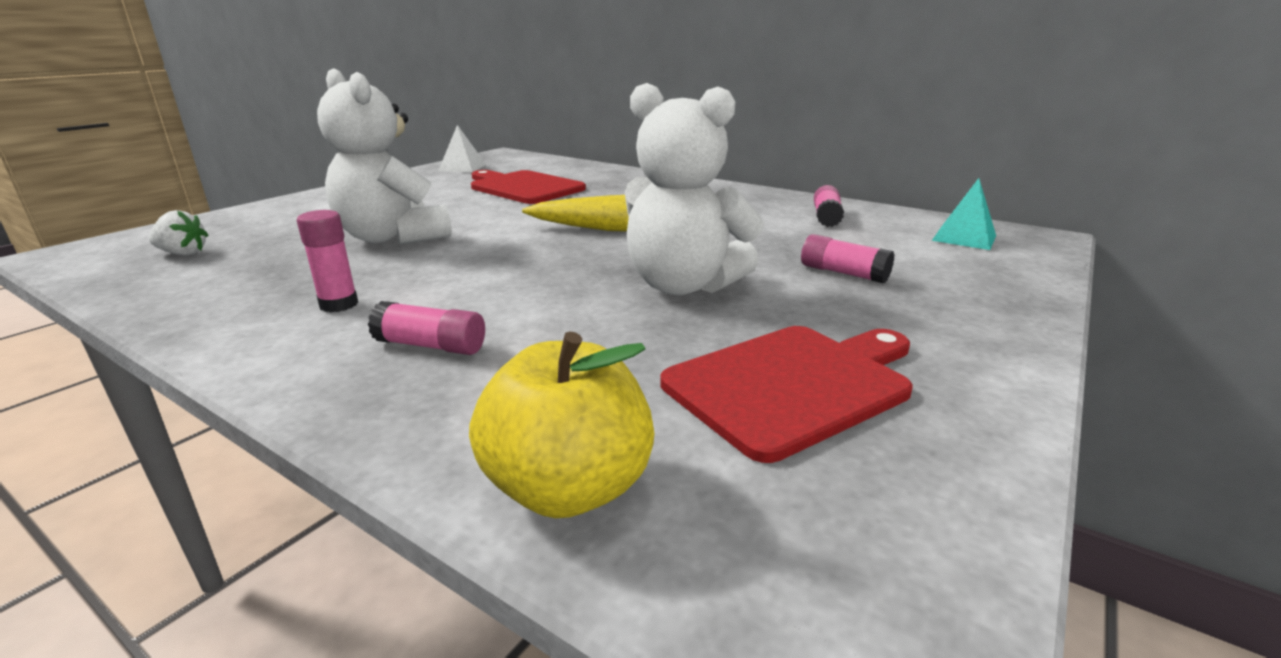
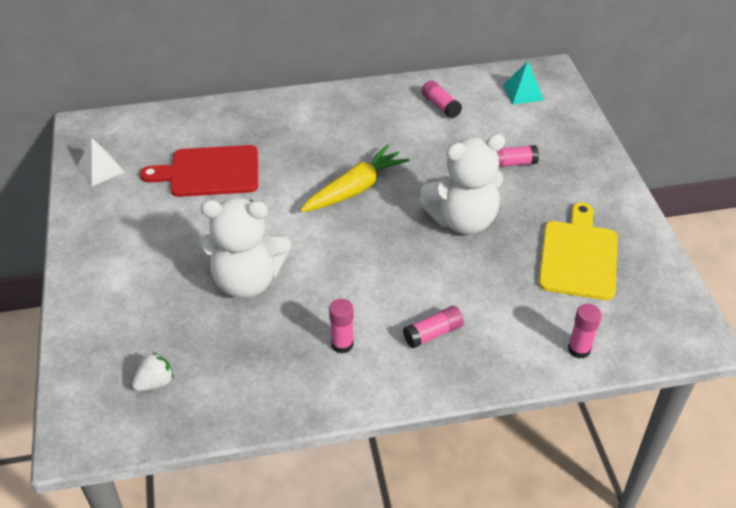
camera: 45 degrees left, 20 degrees up
(568, 488) = (579, 349): yellow apple -> pink glue stick
(793, 384) = (578, 256): red cutting board -> yellow cutting board

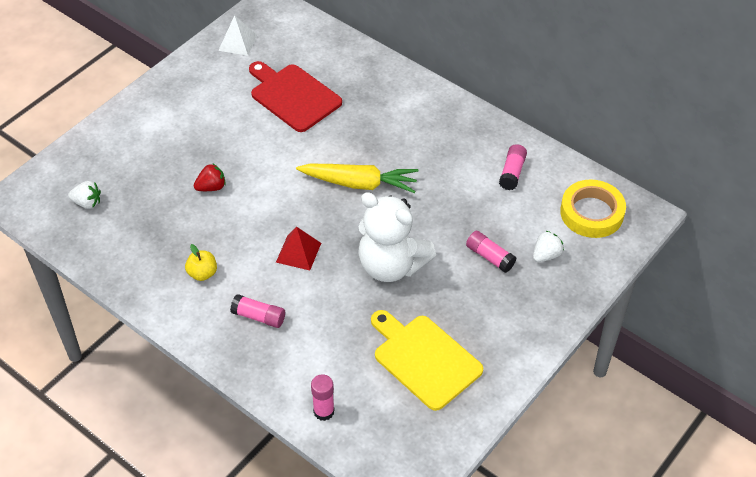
camera: 50 degrees right, 5 degrees up
(247, 281) = (211, 187): white teddy bear -> red strawberry
(342, 344) = (202, 273): pink glue stick -> yellow apple
(388, 267) = (298, 252): none -> red pyramid
(522, 92) = (592, 213): turquoise pyramid -> yellow tape
(539, 135) = (546, 255): none -> white strawberry
(578, 256) = (424, 359): yellow cutting board -> yellow cutting board turned 105 degrees counterclockwise

